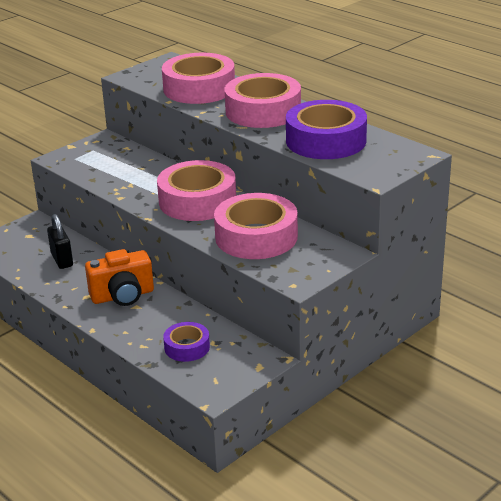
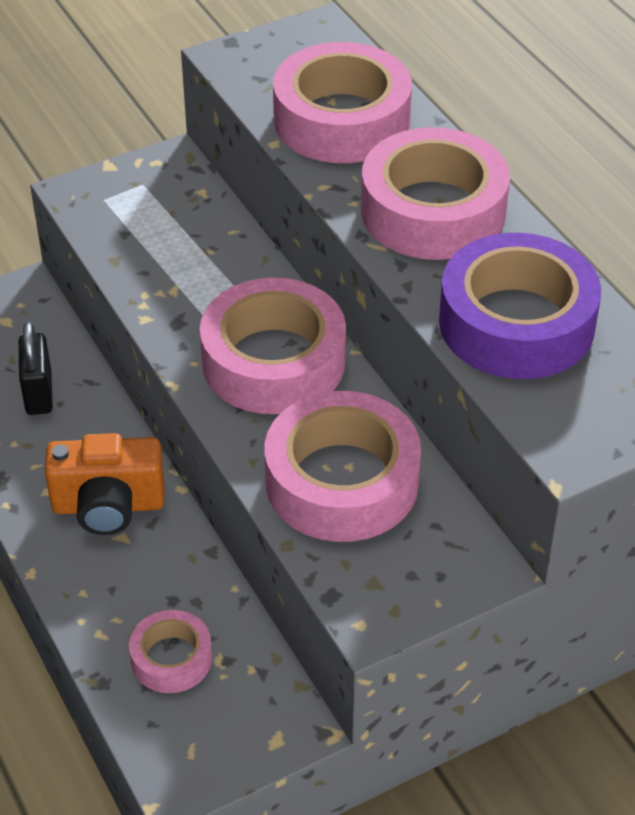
camera: 15 degrees right, 15 degrees up
(187, 347) = (171, 658): purple tape -> pink tape

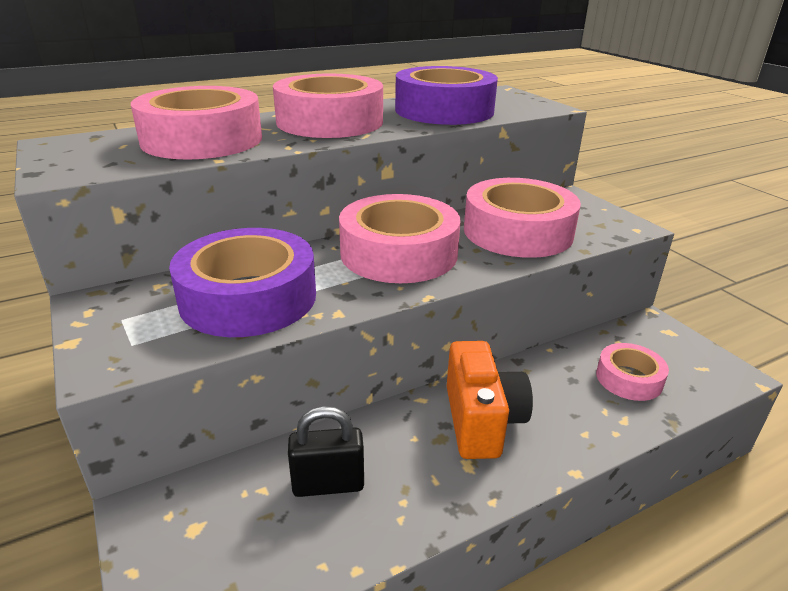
camera: 90 degrees left, 15 degrees down
(176, 254) = (248, 297): none -> purple tape

